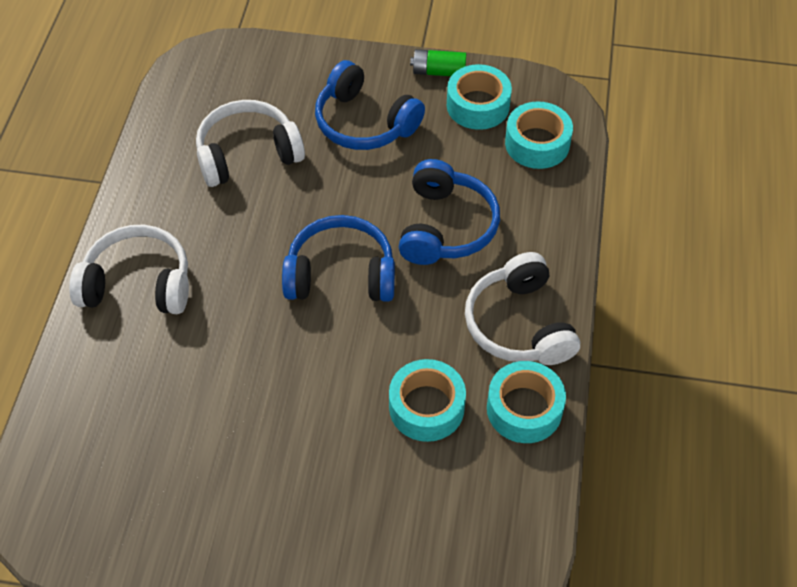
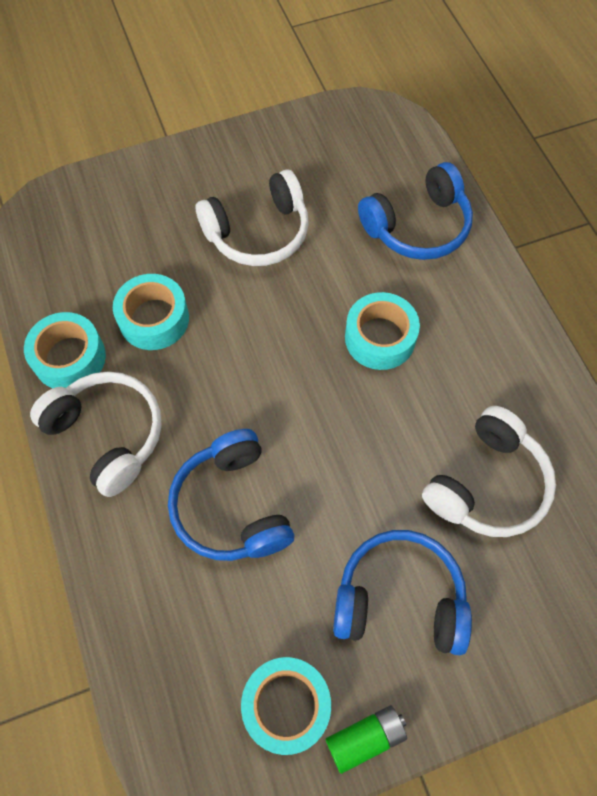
camera: 150 degrees right, 10 degrees up
(138, 284) = (467, 299): white headphones -> white headphones (258, 232)
(341, 274) = (301, 400): blue headphones -> blue headphones (418, 226)
(537, 143) = (187, 683): turquoise tape -> turquoise tape (380, 338)

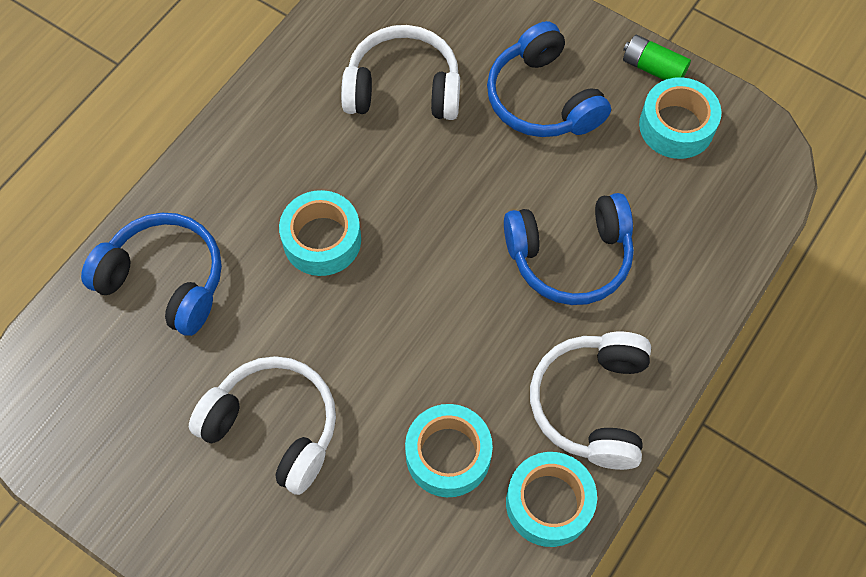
camera: 125 degrees left, 0 degrees up
(232, 506) = (570, 257): blue headphones -> blue headphones turned 45 degrees clockwise

